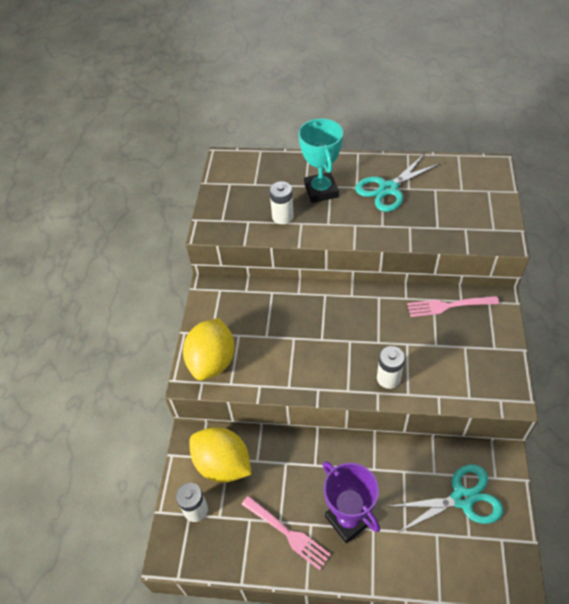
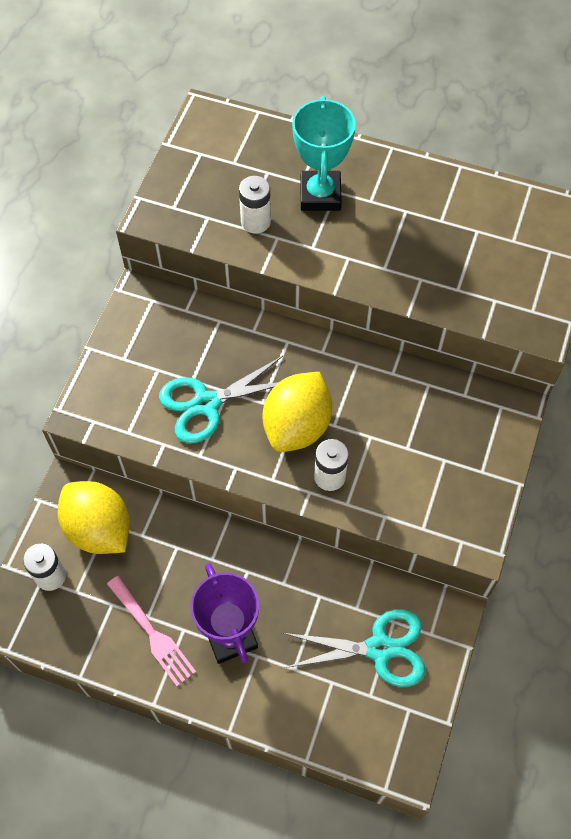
camera: 10 degrees right, 10 degrees up
(212, 361) = (114, 397): yellow lemon -> yellow lemon (297, 426)
(388, 189) = (413, 214): turquoise scissors -> turquoise scissors (206, 403)
(448, 306) = (444, 398): pink fork -> none

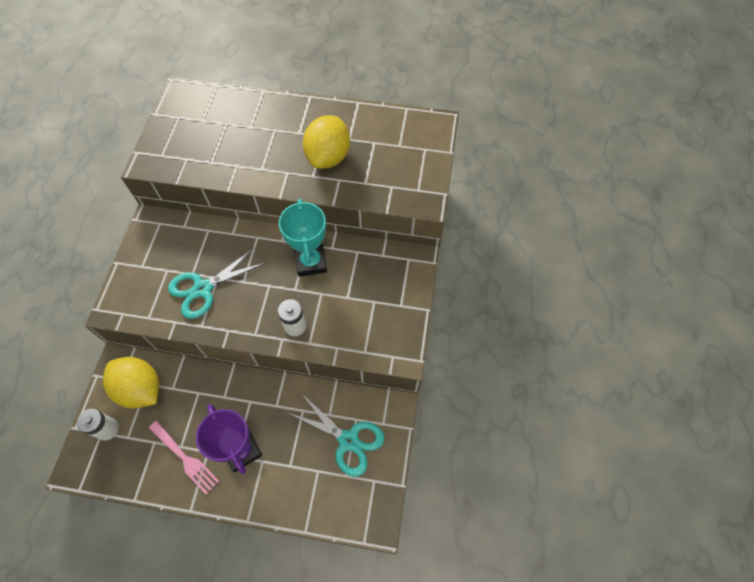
camera: 10 degrees left, 0 degrees up
(255, 221) = (220, 157): white battery -> none
(297, 426) = (269, 294): yellow lemon -> yellow lemon (328, 157)
(320, 195) = (264, 133): turquoise trophy -> turquoise trophy (311, 262)
(379, 648) = (348, 440): turquoise scissors -> turquoise scissors turned 45 degrees clockwise

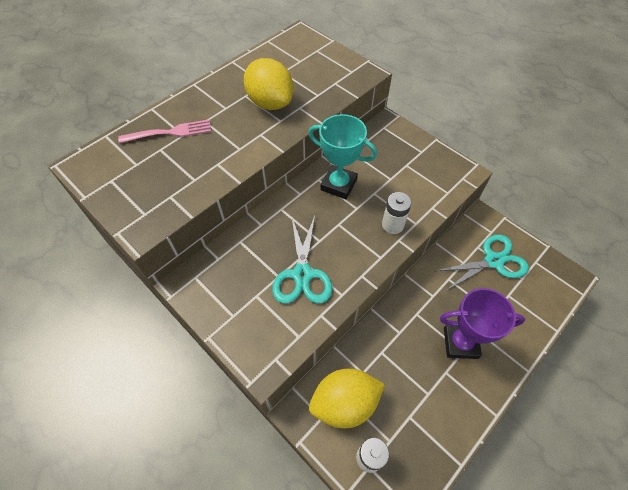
camera: 55 degrees left, 5 degrees down
(185, 458) = (442, 395): pink fork -> pink fork (170, 132)

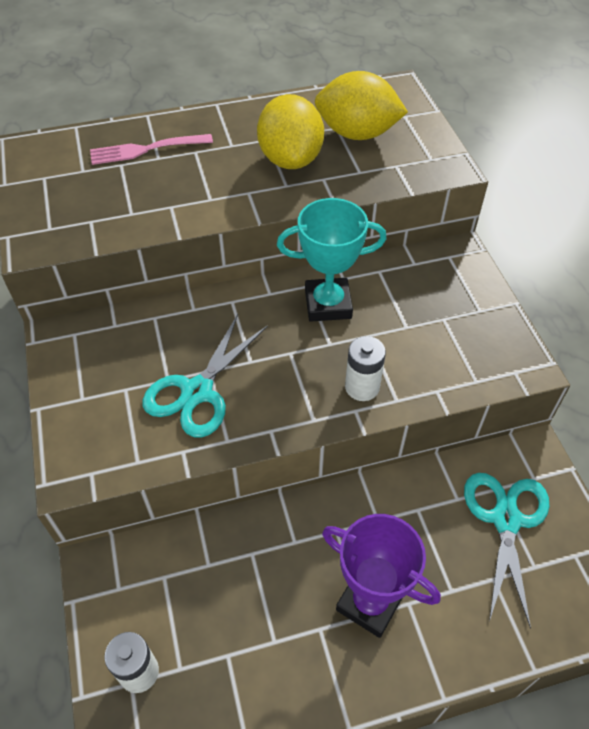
camera: 30 degrees right, 5 degrees down
(170, 132) = (146, 149): pink fork -> pink fork turned 150 degrees clockwise
(338, 185) = (328, 304): turquoise trophy -> turquoise trophy turned 60 degrees counterclockwise
(344, 403) = (158, 588): yellow lemon -> yellow lemon (357, 134)
(493, 261) = (506, 520): turquoise scissors -> turquoise scissors turned 90 degrees counterclockwise

